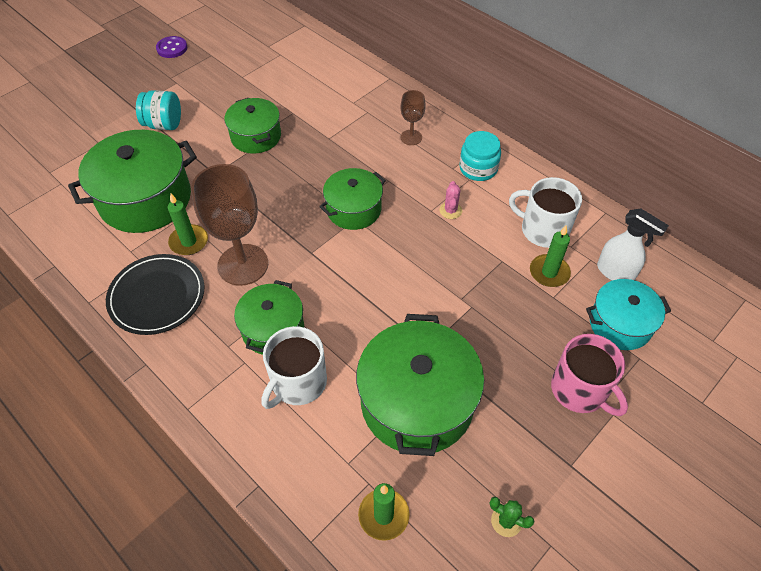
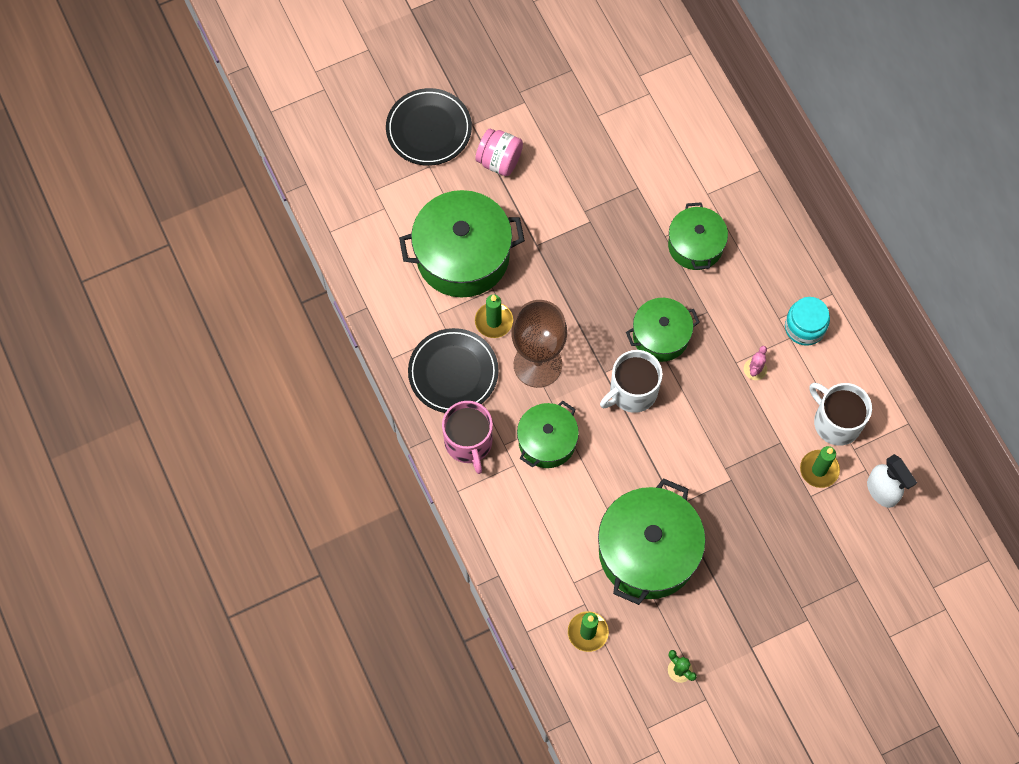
camera: 20 degrees right, 15 degrees up
(94, 119) = (429, 129): none -> black plate
(164, 124) = (499, 161): turquoise jar -> pink jar
(172, 48) = (530, 45): purple button -> none
(256, 136) = (590, 209): green pot -> green pot (695, 245)
(298, 383) = (554, 499): white mug -> white mug (632, 391)
(411, 137) = (751, 263): brown goblet -> none
(580, 390) = (790, 589): pink mug -> pink mug (469, 442)
(620, 324) = (858, 543): turquoise pot -> none

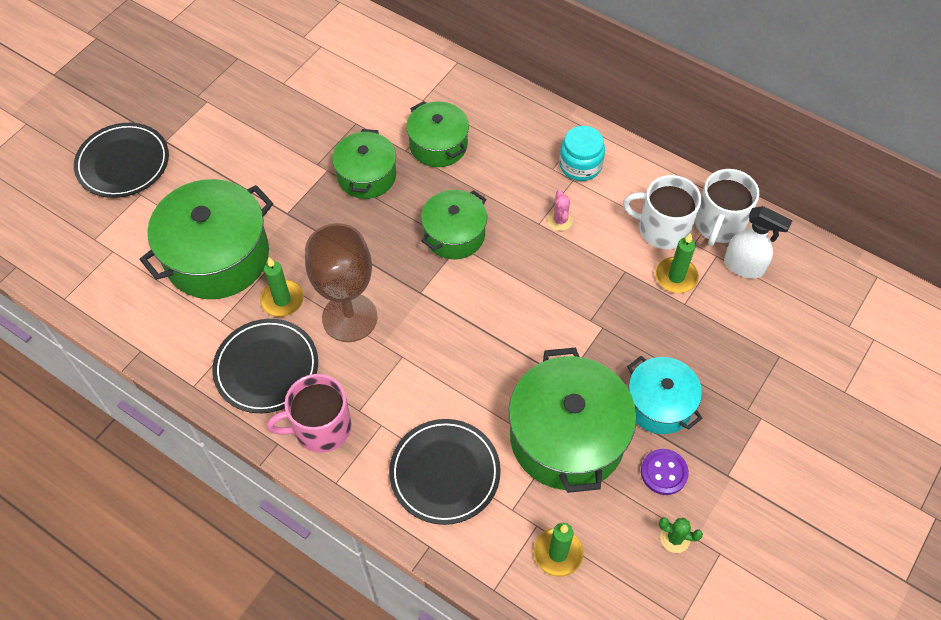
camera: 30 degrees left, 10 degrees down
(469, 442) = (320, 427): pink mug -> pink mug turned 120 degrees clockwise
(499, 161) = (209, 159): pink jar -> none
(540, 528) = (445, 473): none -> black plate
(547, 441) = (401, 384): green pot -> green pot (366, 176)
(632, 391) = (458, 296): white mug -> white mug (719, 224)
(704, 618) = (664, 472): none -> purple button
(735, 565) = (659, 404): none -> turquoise pot

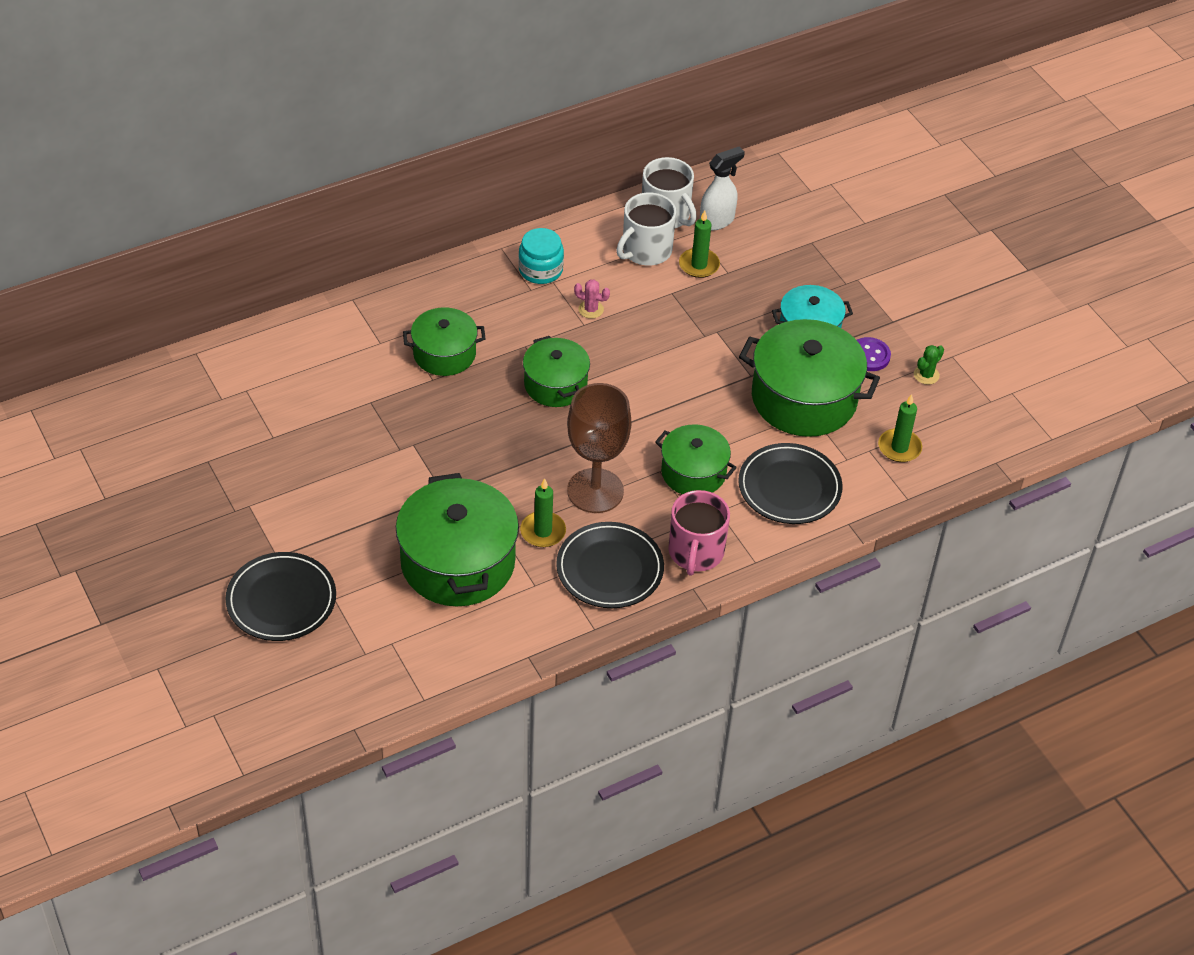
camera: 65 degrees left, 10 degrees down
(366, 176) = (442, 418): green pot -> green pot (693, 472)

